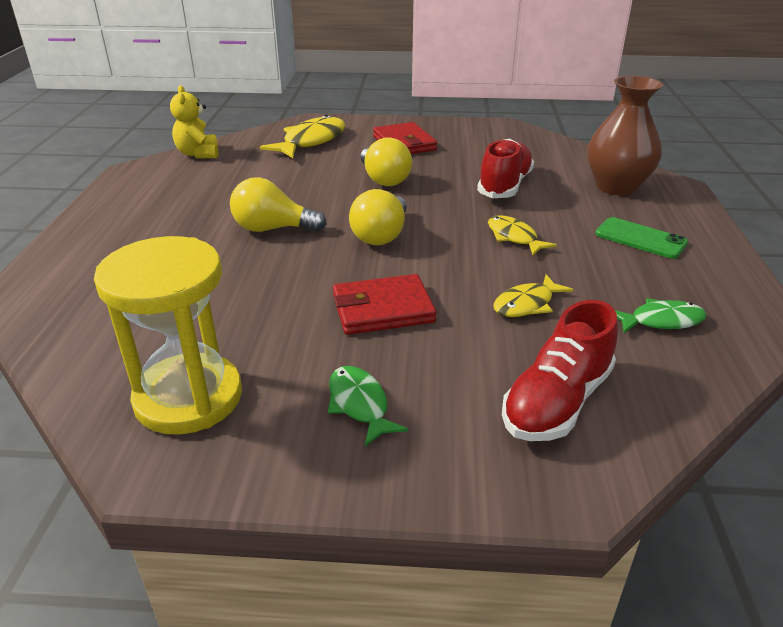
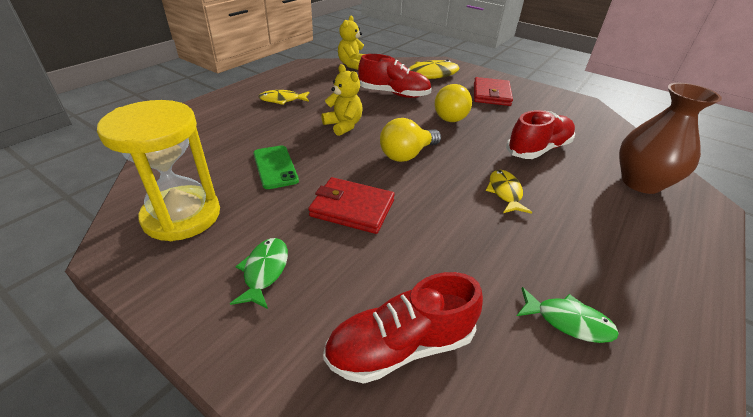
camera: 30 degrees right, 5 degrees up
(272, 229) = (343, 125): yellow light bulb -> yellow teddy bear
(293, 174) = (394, 94): none -> red shoe
(526, 304) = (460, 251): yellow fish -> yellow fish (282, 100)
(640, 238) = (621, 236): green phone -> green phone (275, 167)

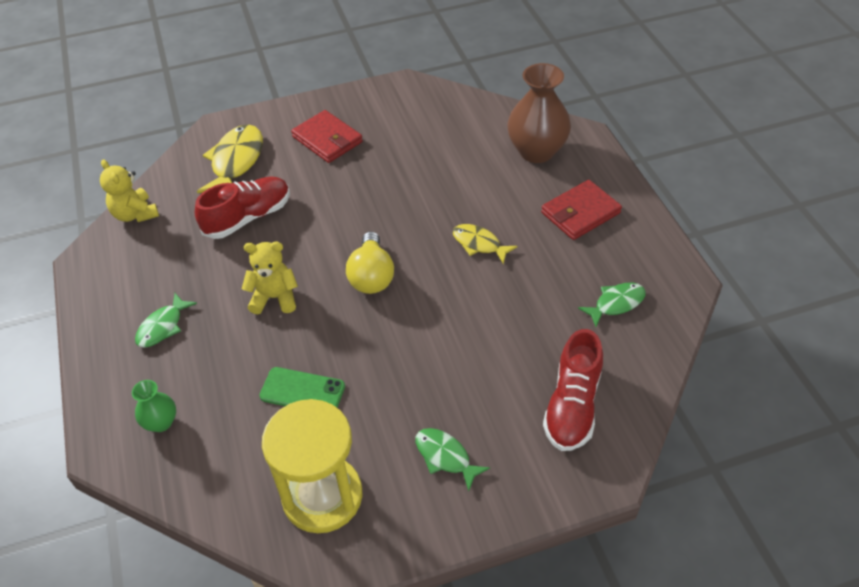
camera: 50 degrees left, 10 degrees up
(208, 126) = (161, 422): none -> green vase
(282, 100) = (163, 327): yellow fish -> green fish
(352, 208) = (415, 360): red wallet -> red wallet (580, 213)
(450, 116) = (336, 200): yellow light bulb -> none
(538, 149) = (444, 178): red shoe -> none

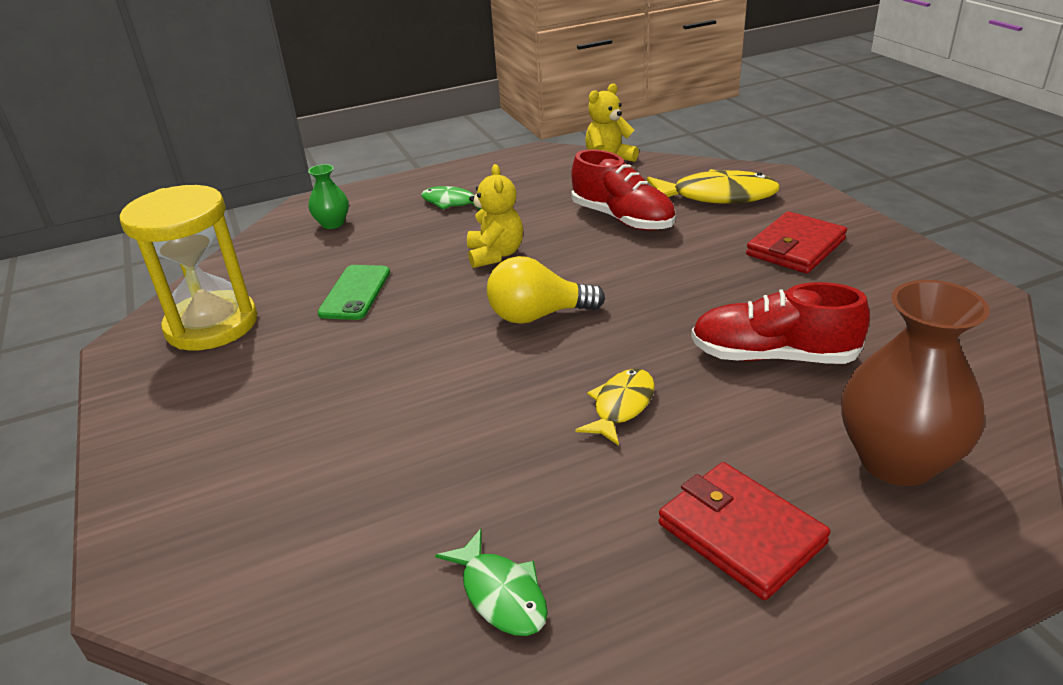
camera: 85 degrees right, 15 degrees down
(445, 457) = (231, 408): green fish -> none
(572, 406) = (280, 534): red shoe -> red shoe (773, 356)

